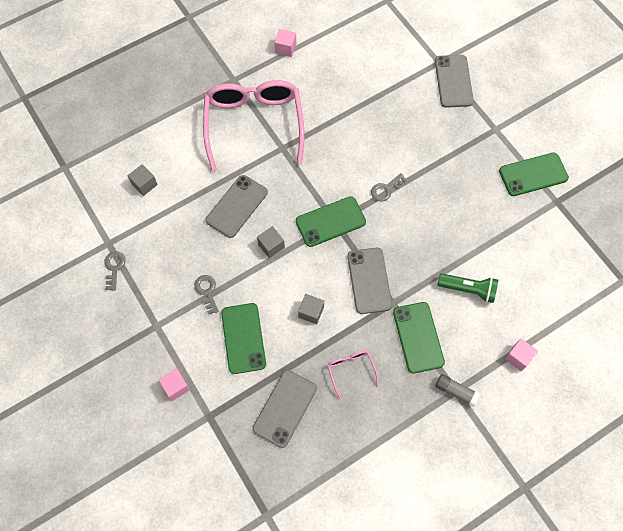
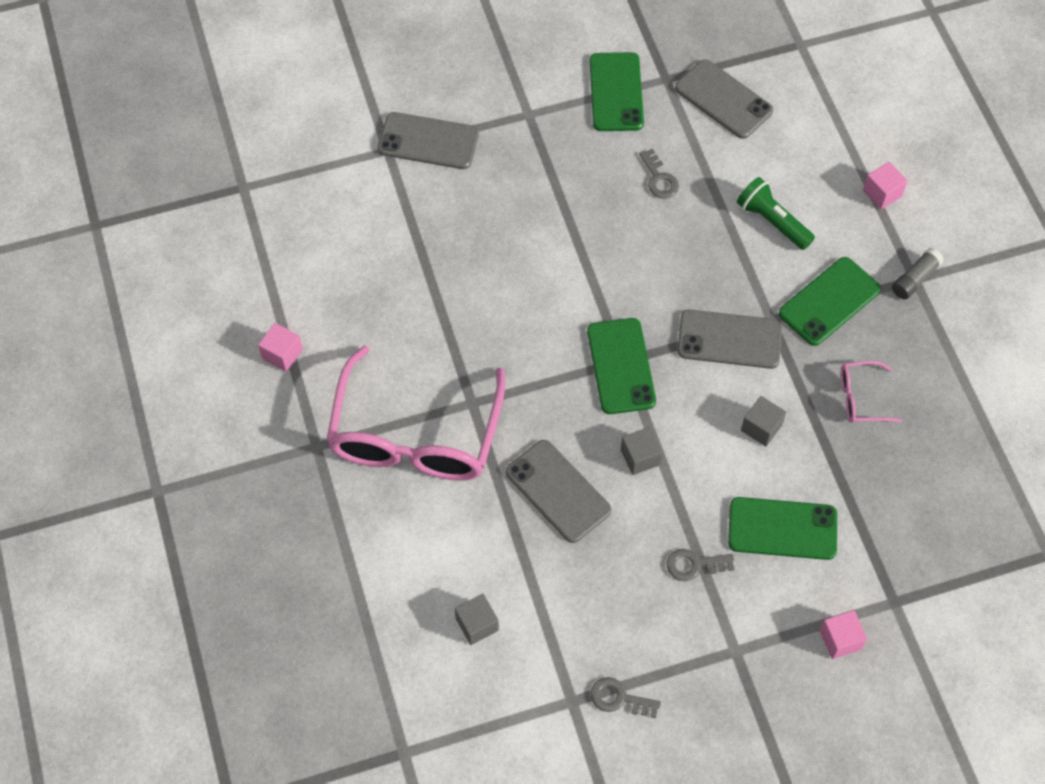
camera: 75 degrees left, 5 degrees down
(254, 125) = (415, 434): pink glasses -> pink glasses turned 90 degrees counterclockwise
(285, 408) = (900, 496): grey phone -> grey phone (723, 99)
(386, 189) = (587, 279): grey key -> grey key (659, 179)
(418, 337) = (829, 301): green phone -> green phone turned 45 degrees counterclockwise
(468, 289) = (772, 221): green flashlight -> green flashlight turned 75 degrees counterclockwise

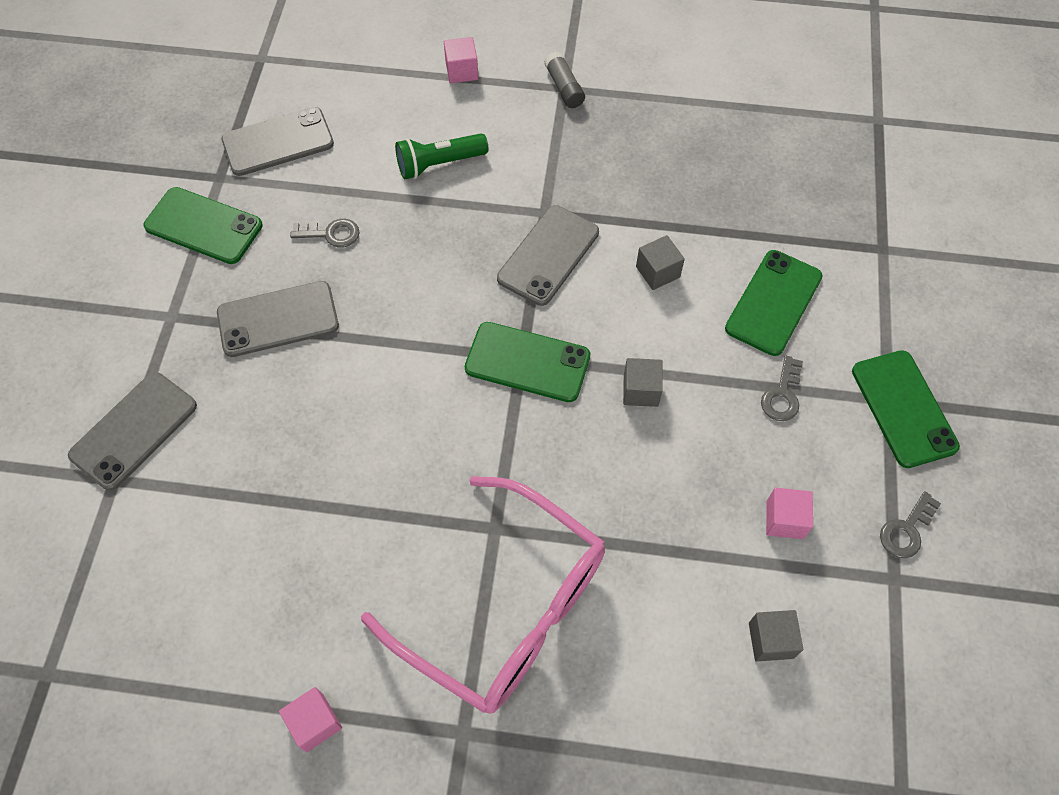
camera: 65 degrees left, 0 degrees up
(558, 491) = (644, 486): grey phone -> grey phone (278, 319)
(829, 301) = (551, 159): green phone -> green phone (903, 408)
(840, 639) = (906, 307): pink cube -> pink cube (784, 520)
(861, 398) = (665, 180): pink glasses -> none

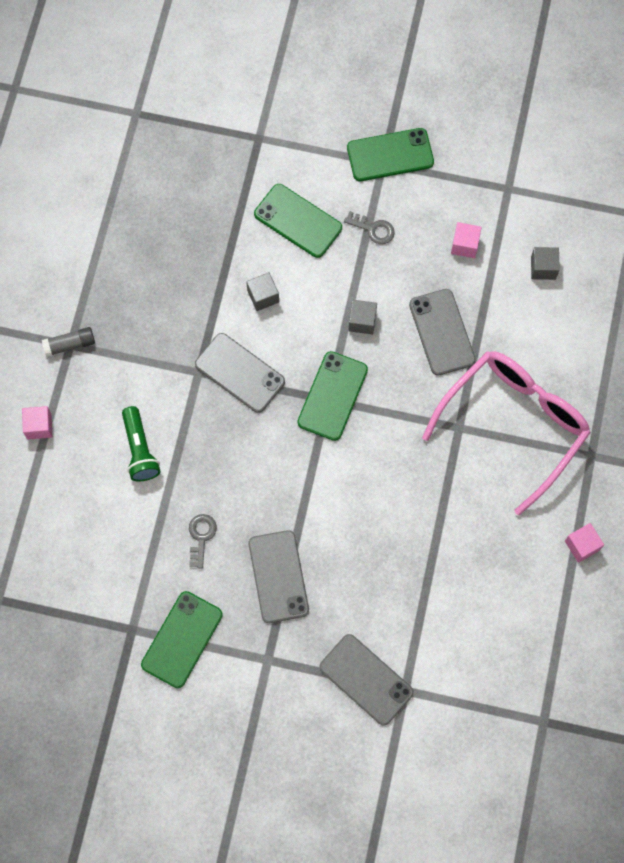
camera: 85 degrees left, 10 degrees up
(278, 142) = (99, 581): grey phone -> grey phone (442, 332)
(906, 530) = (476, 174): grey key -> none

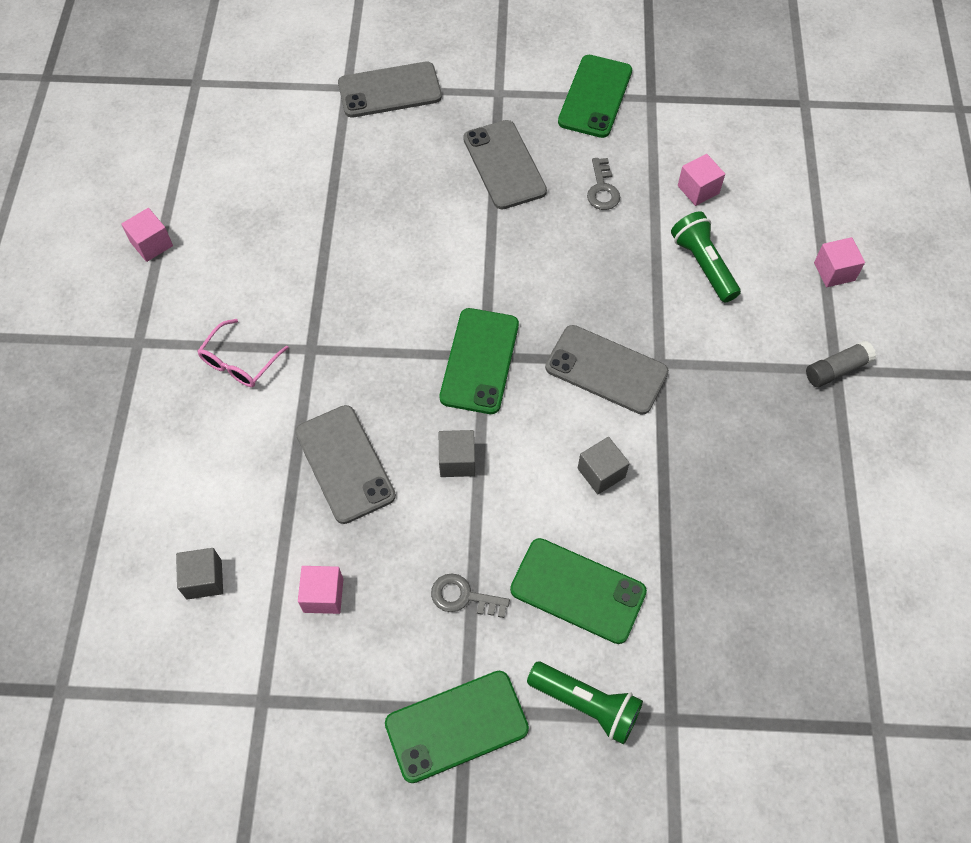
camera: 170 degrees right, 10 degrees down
(121, 522) = (698, 189): none -> pink cube
(308, 154) = (586, 704): none -> green flashlight
(366, 679) = (389, 90): grey phone -> grey phone turned 45 degrees counterclockwise
(513, 425) = (240, 362): pink glasses -> pink glasses, size x0.41

